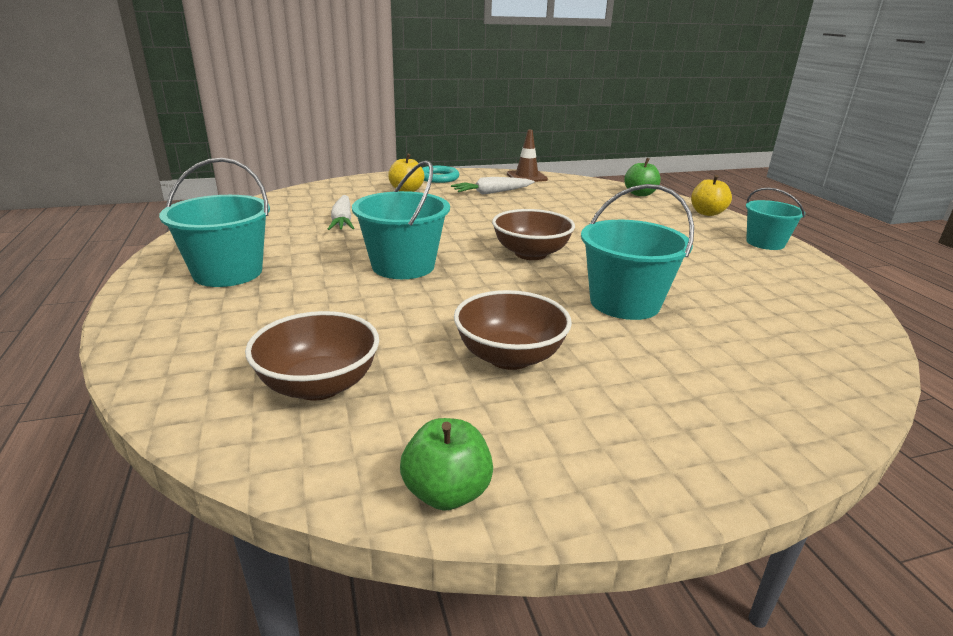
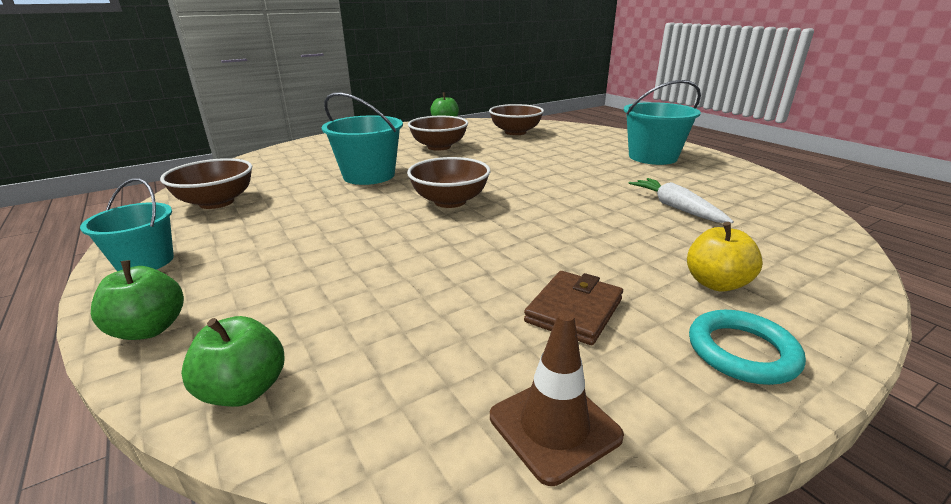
camera: 165 degrees right, 0 degrees up
(403, 266) = (547, 176): turquoise bucket -> none
(492, 193) = (574, 310): white carrot -> brown wallet
(707, 213) = (149, 329): yellow apple -> green apple
(786, 290) = (217, 202): none -> brown bowl

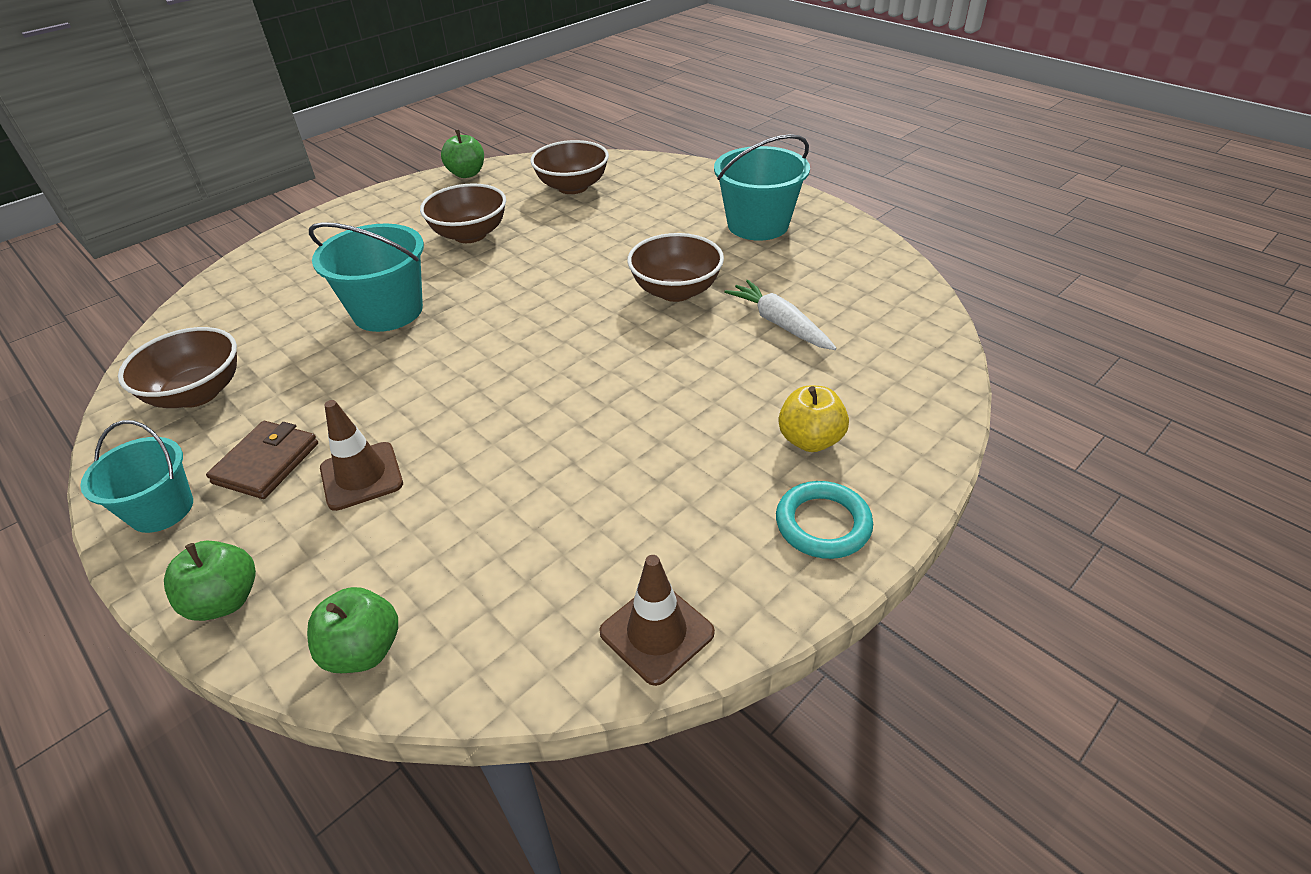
camera: 10 degrees left, 15 degrees up
(307, 260) = (361, 476): none -> brown traffic cone
(450, 201) = (508, 349): brown bowl -> brown bowl (676, 291)
(574, 310) = (668, 500): brown wallet -> brown wallet (266, 463)

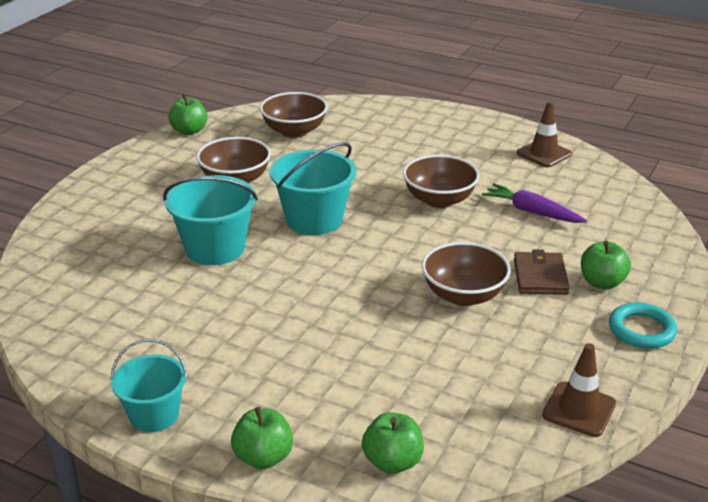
camera: 20 degrees left, 10 degrees down
(197, 393) = (103, 333): brown bowl -> brown bowl (463, 295)
(266, 463) = (212, 369): brown wallet -> brown wallet (540, 277)
(361, 476) = (297, 363): brown traffic cone -> brown traffic cone (544, 154)
(758, 225) = (468, 143): turquoise bucket -> turquoise bucket (314, 219)
(779, 324) = (531, 212): white carrot -> purple carrot
(810, 440) = (602, 282): yellow apple -> green apple

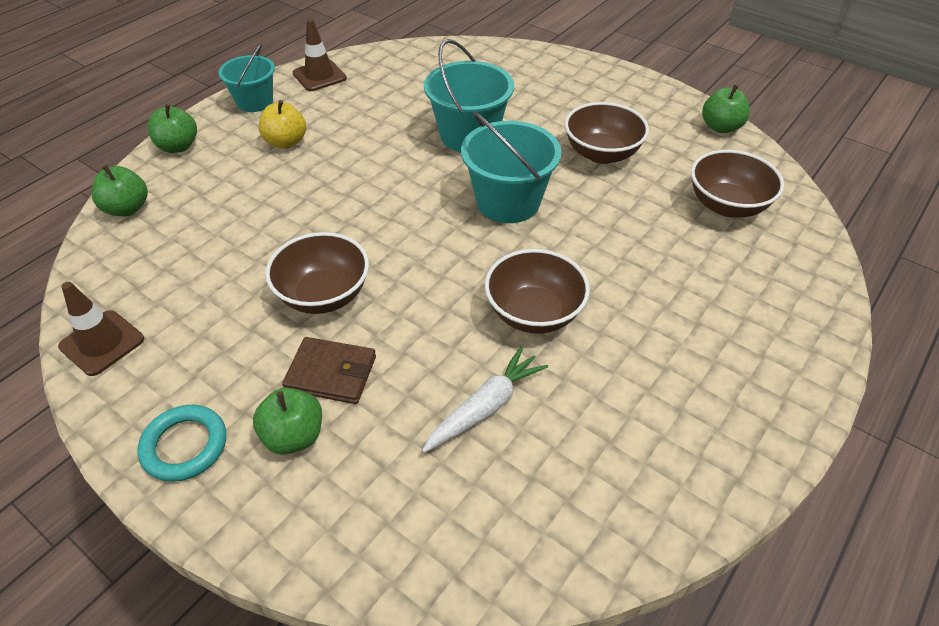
camera: 100 degrees right, 15 degrees up
(242, 367) = (286, 142): none -> yellow apple
(531, 212) = (485, 407): purple carrot -> white carrot
(544, 154) = (666, 475): brown traffic cone -> brown traffic cone (319, 76)

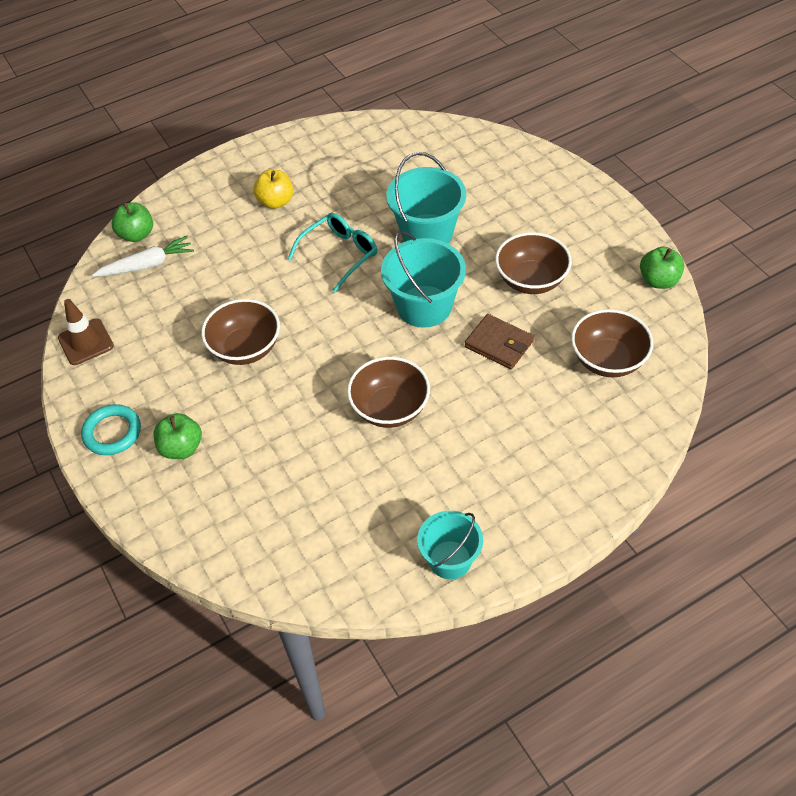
camera: 25 degrees right, 5 degrees up
(178, 146) = (192, 185): green apple -> none
(254, 102) = (268, 153): turquoise bucket -> turquoise bucket (450, 559)
(319, 76) = (332, 138): brown traffic cone -> none
(331, 373) = (224, 411): brown wallet -> brown wallet (499, 344)
(386, 175) = (339, 254): none -> turquoise glasses
(485, 407) = (316, 468): white carrot -> white carrot (147, 265)

